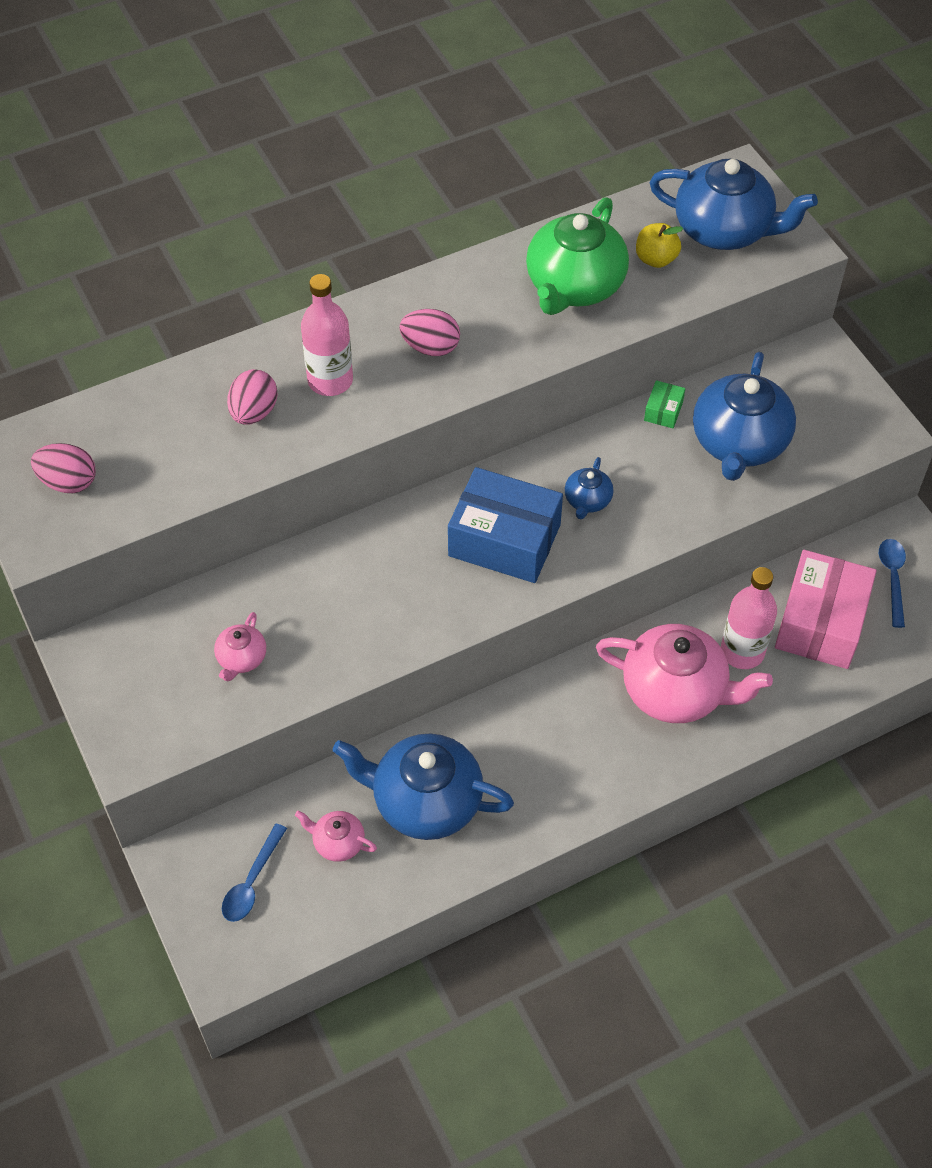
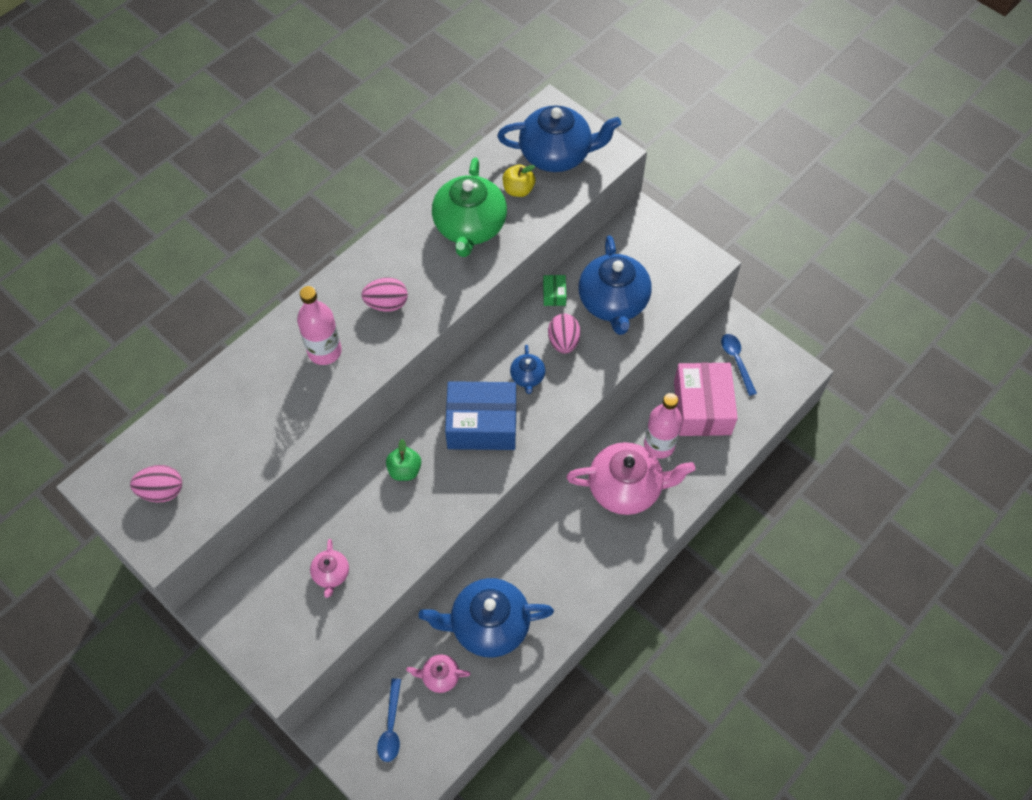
camera: 20 degrees left, 5 degrees up
(254, 412) = (278, 393): pink egg -> pink egg (563, 342)
(383, 565) = (404, 470): none -> green apple

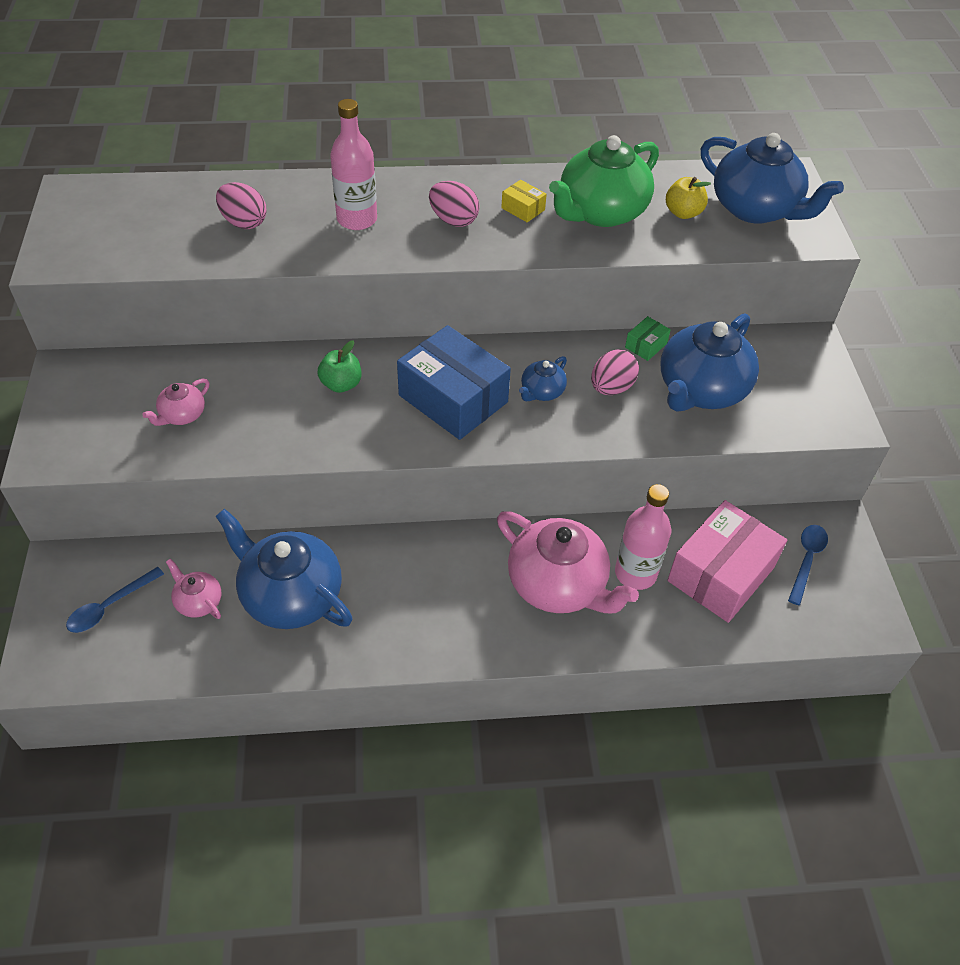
camera: 40 degrees right, 10 degrees down
(162, 491) = (106, 227): pink egg -> pink egg (244, 222)
(420, 261) = (523, 209): none -> yellow box

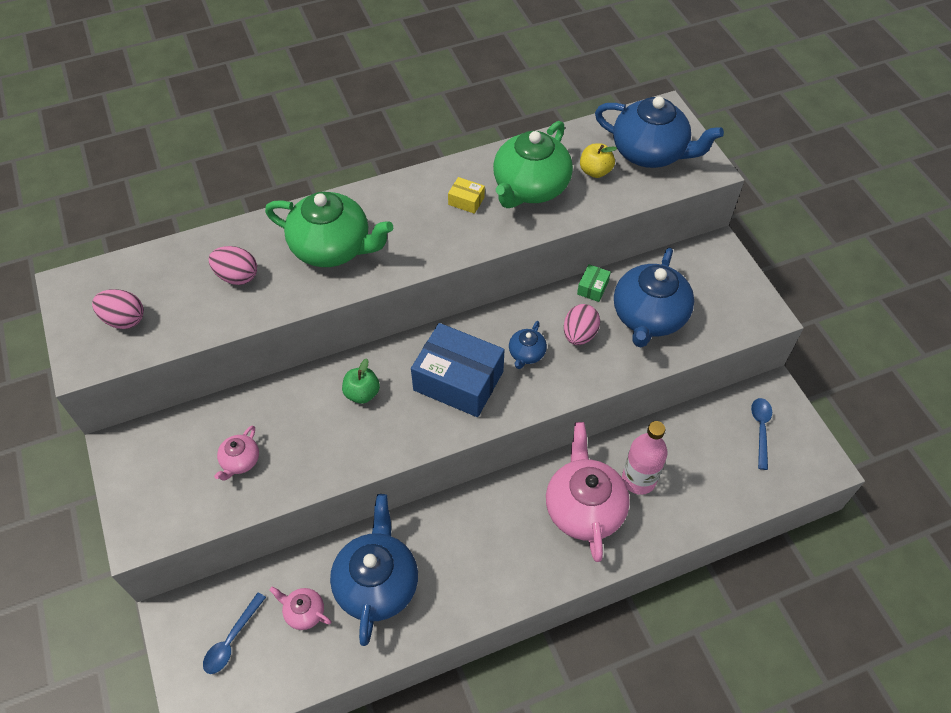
camera: 15 degrees left, 5 degrees up
(290, 595) = (377, 583): blue teapot -> blue teapot turned 75 degrees clockwise
(357, 219) = (332, 248): pink bottle -> green teapot
(453, 220) = (413, 227): pink egg -> pink egg (124, 319)
(558, 585) = (584, 508): pink teapot -> pink teapot turned 120 degrees counterclockwise
(721, 574) = (702, 461): pink box -> none

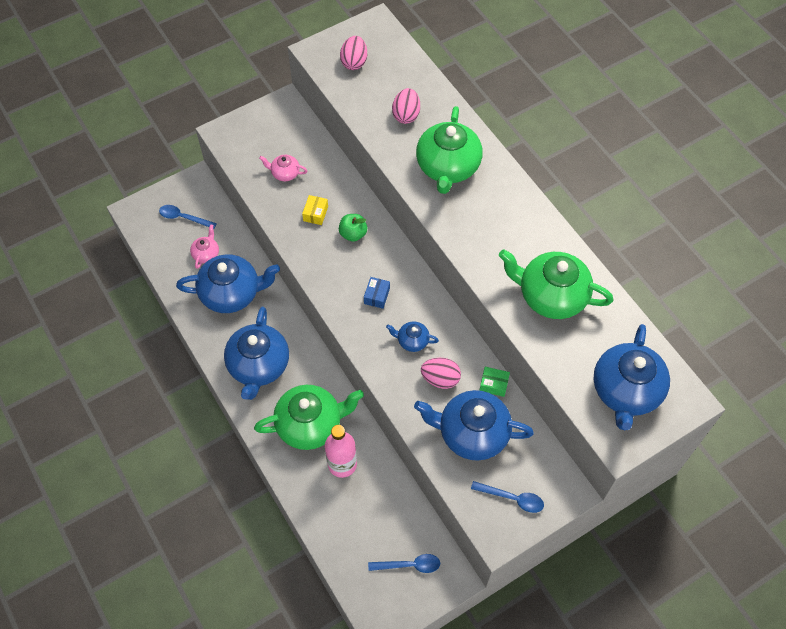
camera: 80 degrees right, 5 degrees up
(458, 380) = (377, 296): blue box -> blue box, size x0.42
(466, 201) = (522, 249): yellow box -> yellow box (315, 213)
(494, 559) = (259, 366): none -> blue teapot
(584, 508) = (310, 424): pink teapot -> green teapot
(595, 171) = (587, 346): yellow apple -> none
(725, 295) = (512, 498): none -> blue spoon

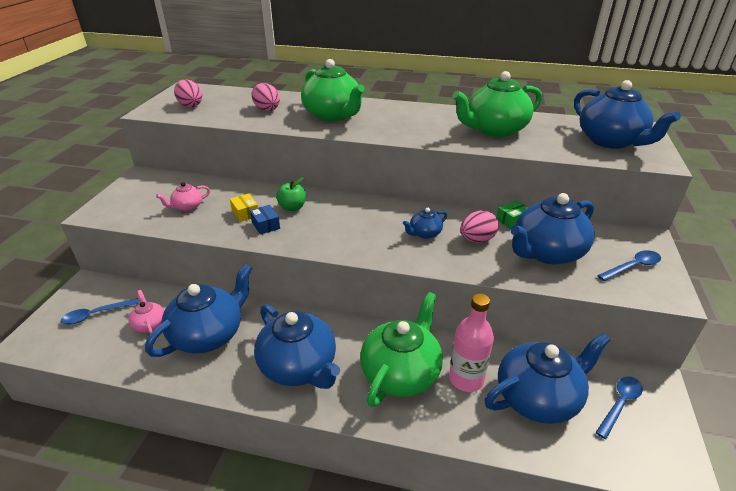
camera: 45 degrees left, 25 degrees down
(368, 515) = (538, 397): none -> blue teapot
(377, 296) = (361, 227): blue box -> blue box (265, 225)

